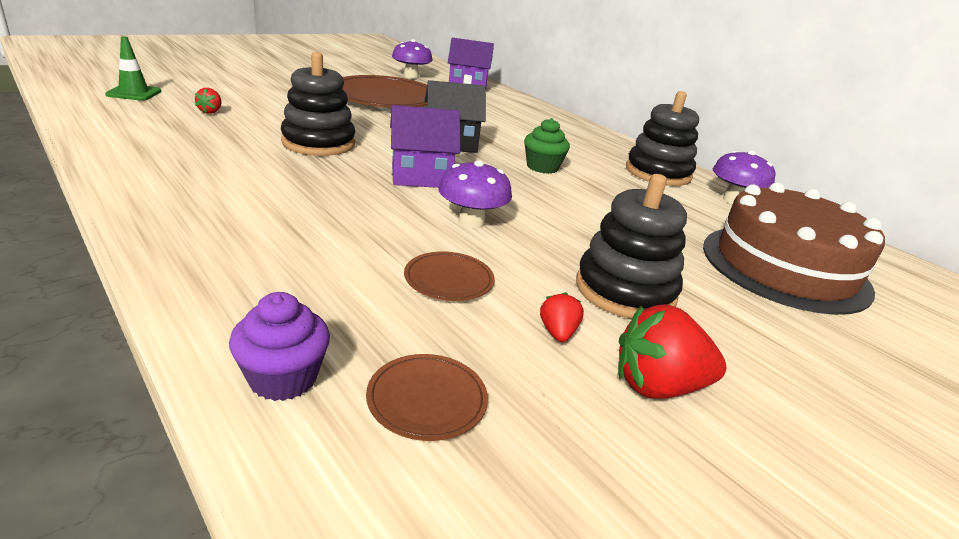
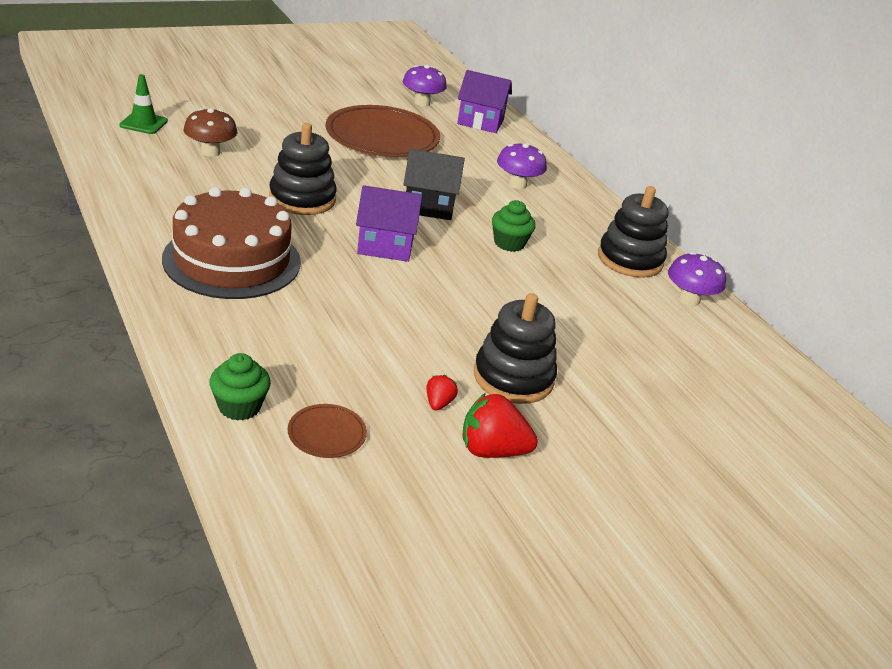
camera: 10 degrees right, 5 degrees up
(211, 112) = (210, 152): red strawberry -> brown mushroom
(283, 378) = (239, 407): purple cupcake -> green cupcake
(448, 280) = (373, 351): brown plate -> none
(471, 222) = (412, 299): purple mushroom -> purple mushroom (517, 184)
(784, 267) = (679, 375): brown cake -> brown cake (232, 260)

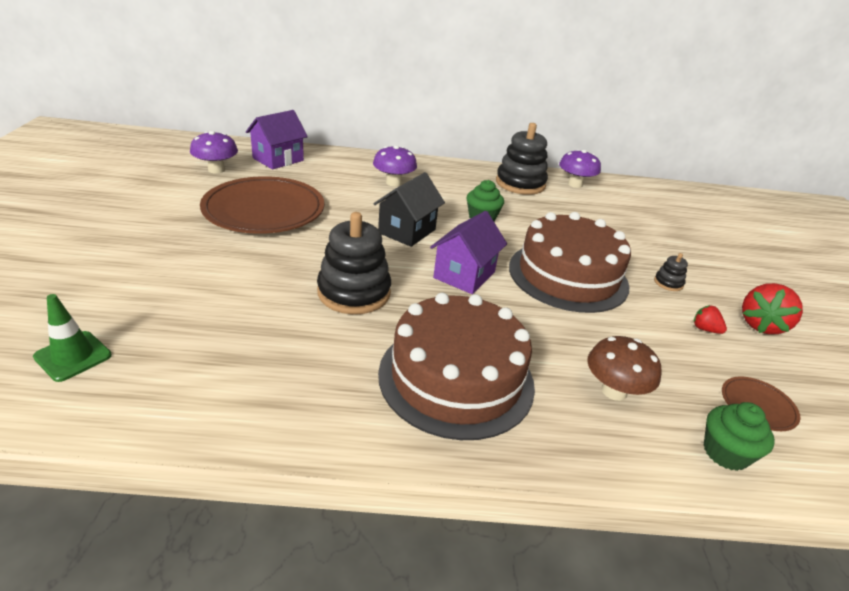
camera: 60 degrees left, 0 degrees up
(210, 152) = (203, 322): brown mushroom -> brown mushroom (614, 391)
(450, 306) = (568, 276): none -> brown cake
(513, 378) = (668, 283): black stacking toy -> black stacking toy, size x0.44

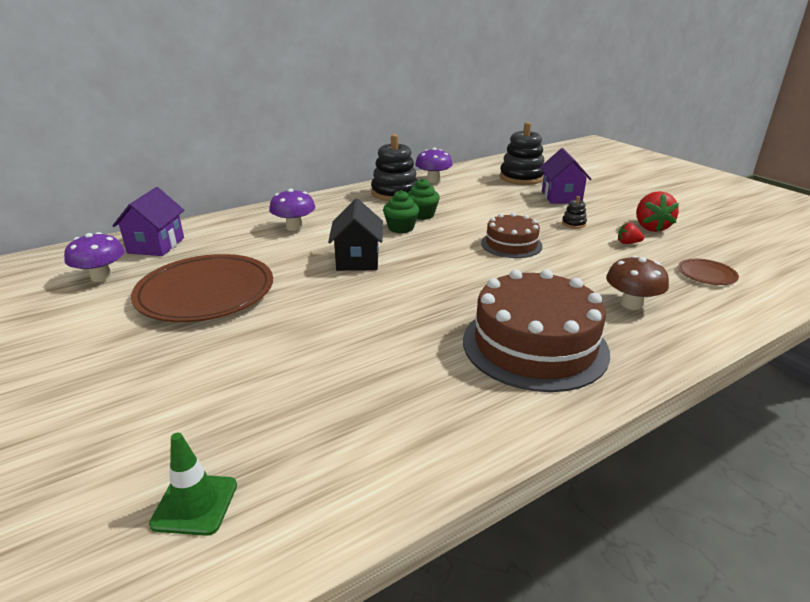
camera: 30 degrees left, 5 degrees down
(354, 292) = (381, 323): black stacking toy -> black stacking toy (521, 177)
(464, 275) = (444, 273): purple house -> purple house (561, 197)
(568, 276) = (511, 244): brown cake -> brown cake, size x0.57
(725, 453) = (726, 309): green cupcake -> green cupcake (422, 215)

